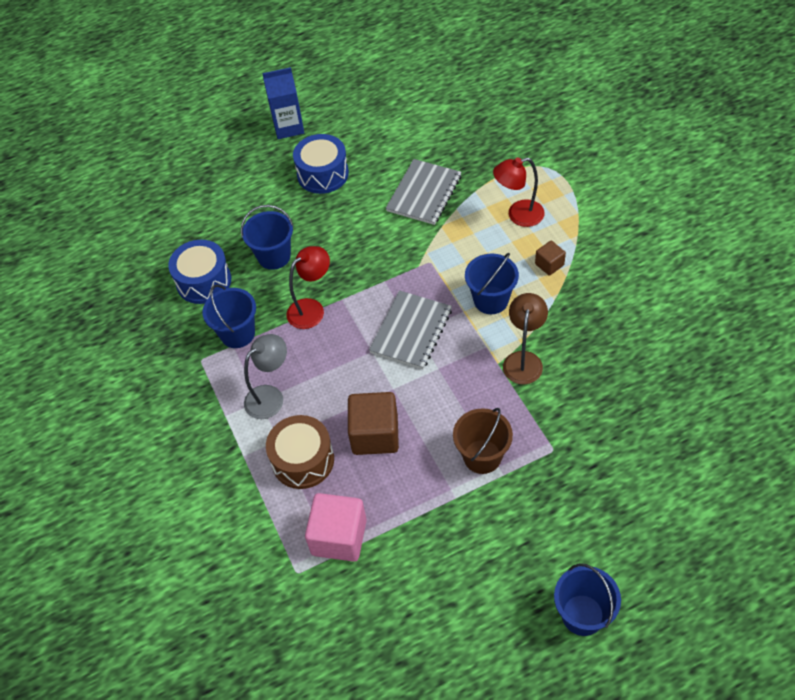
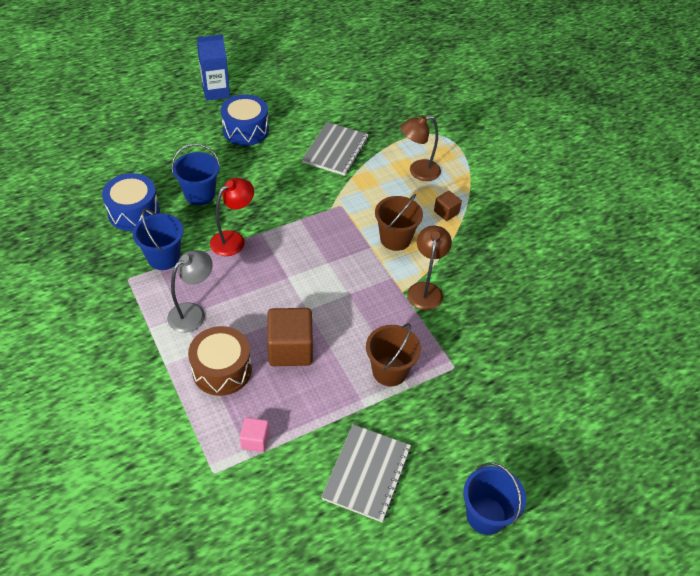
camera: 10 degrees left, 5 degrees down
(339, 537) = (255, 440): pink cube -> pink cube, size x0.52
(411, 331) = (324, 261): grey notebook -> grey notebook (367, 473)
(491, 300) = (395, 239): blue bucket -> brown bucket
(518, 215) = (418, 172): red lamp -> brown lamp

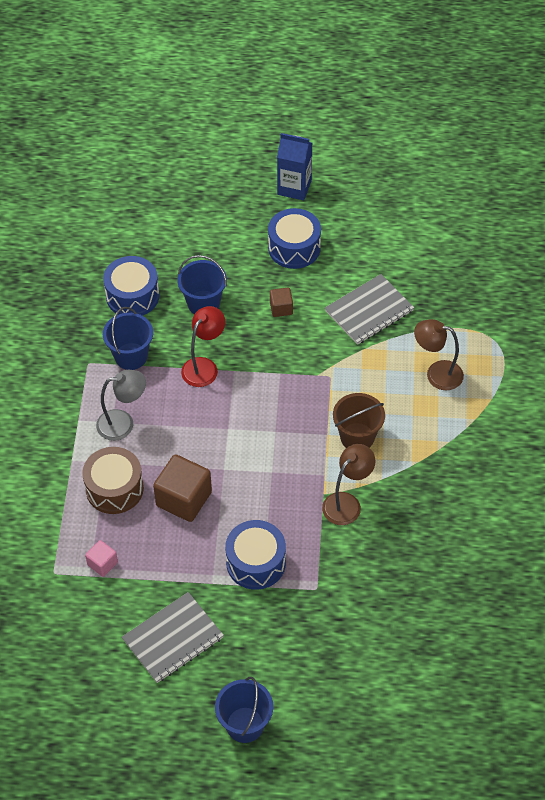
camera: 35 degrees right, 5 degrees up
(233, 239) = (204, 366): red lamp -> red lamp turned 45 degrees counterclockwise
(389, 371) = (256, 562): brown bucket -> blue drum
(446, 212) = (430, 432): brown cube -> brown cube (281, 308)

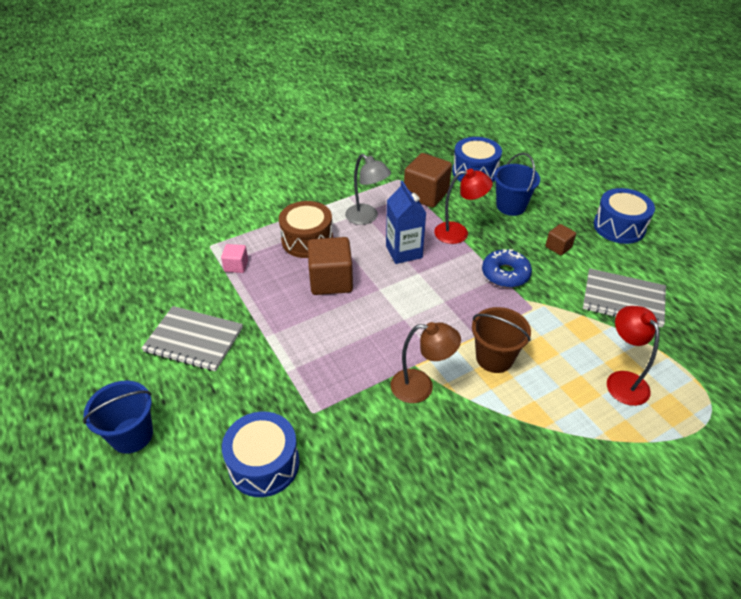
camera: 55 degrees right, 10 degrees down
(131, 356) = (426, 194): blue bucket -> brown cube
(256, 562) = (307, 355): blue drum -> blue drum (264, 464)
(280, 368) = (505, 274): none -> blue donut
(294, 187) = (668, 200): blue carton -> blue carton (404, 252)
(436, 373) = (622, 380): brown lamp -> red lamp

